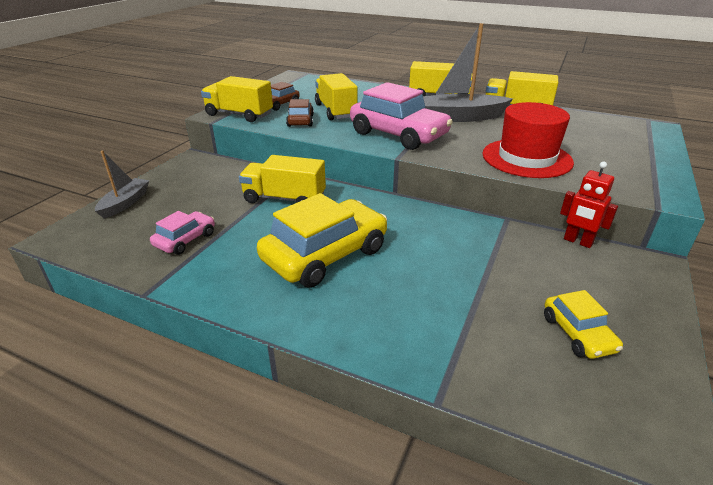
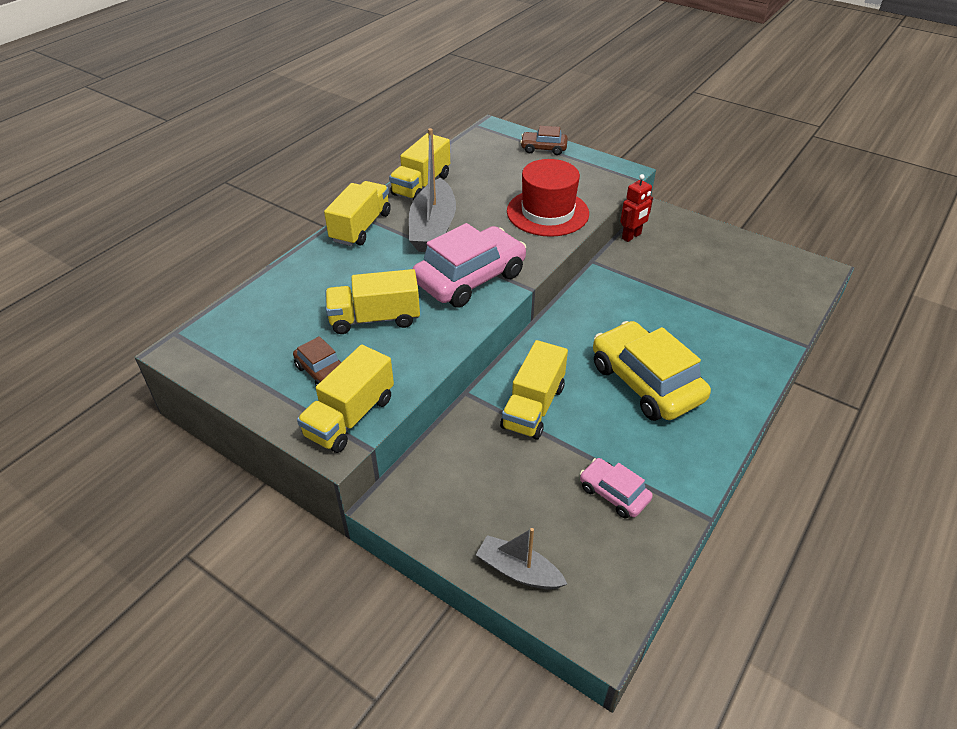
camera: 80 degrees left, 10 degrees up
(300, 121) = (398, 354): brown car -> brown car (543, 148)
(577, 333) = (737, 271): yellow car -> none

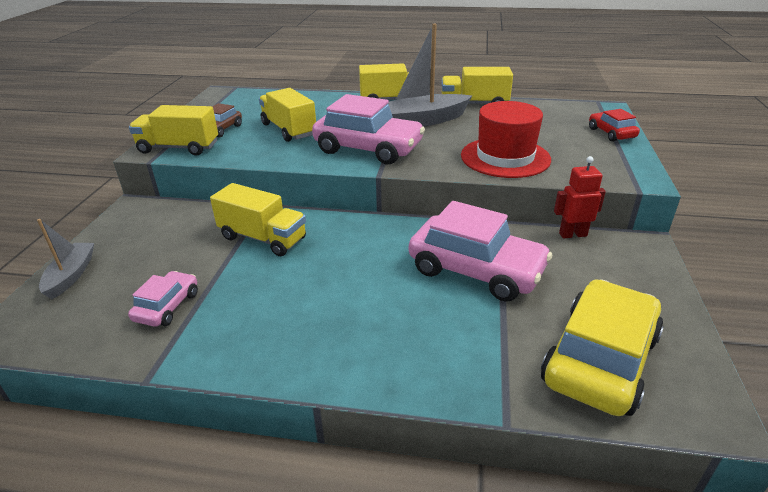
camera: 65 degrees right, 10 degrees down
(533, 407) = (263, 238): yellow truck -> yellow truck turned 150 degrees counterclockwise
(543, 148) = (611, 133): brown car -> red car
(631, 236) = (572, 234): red robot -> red robot turned 150 degrees clockwise
(646, 382) = (334, 294): yellow car -> yellow car (600, 359)
(651, 299) = (476, 270): none -> pink car

